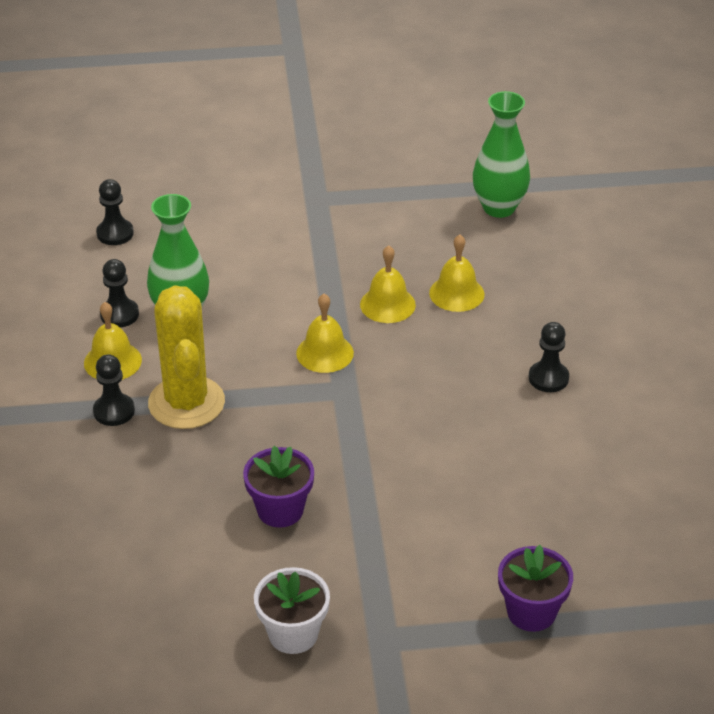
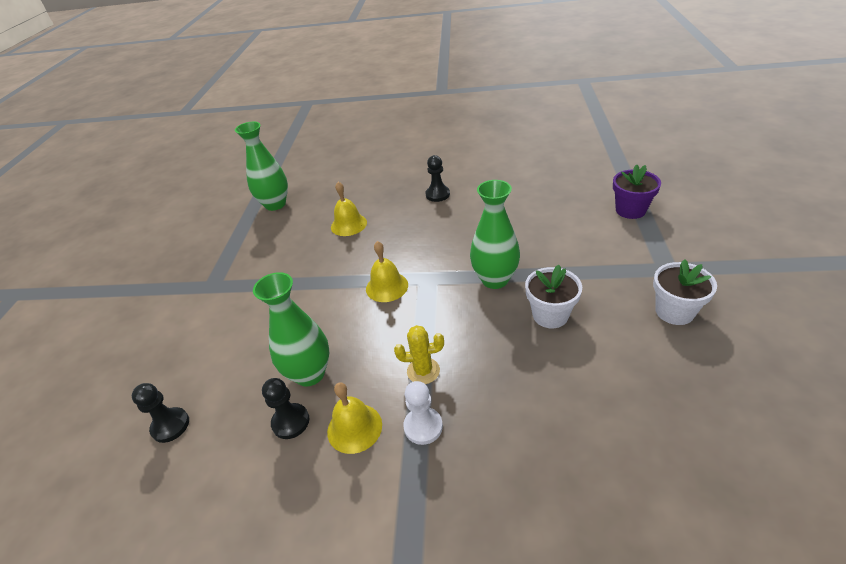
camera: 75 degrees left, 0 degrees up
(114, 411) = (423, 426): black pawn -> white pawn
(186, 403) = (423, 371): yellow cactus -> yellow cactus, size x0.50
(280, 510) = (550, 315): purple flower pot -> white flower pot
(345, 455) = (495, 279): none -> green vase
(387, 304) = (347, 254): yellow bell -> none

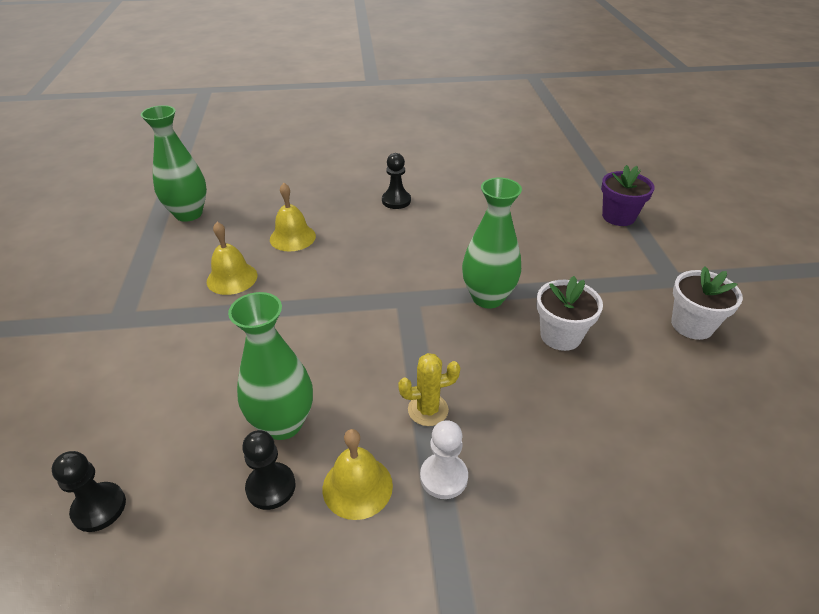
camera: 15 degrees left, 0 degrees up
(387, 287) = (359, 311): yellow bell -> yellow bell (232, 278)

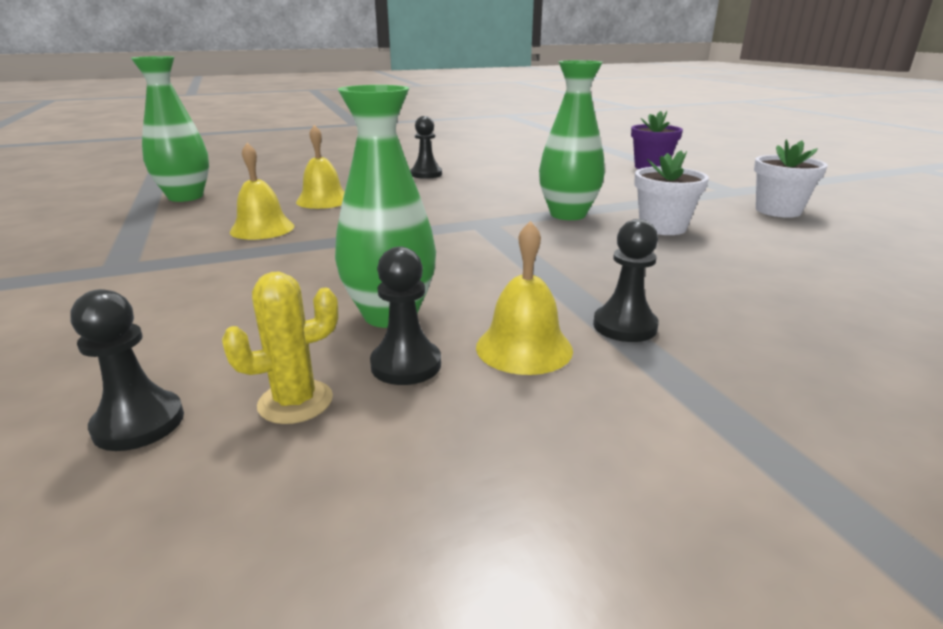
camera: 15 degrees left, 15 degrees down
(428, 410) = (564, 284): yellow cactus -> yellow cactus (295, 402)
(443, 477) = (624, 326): white pawn -> black pawn

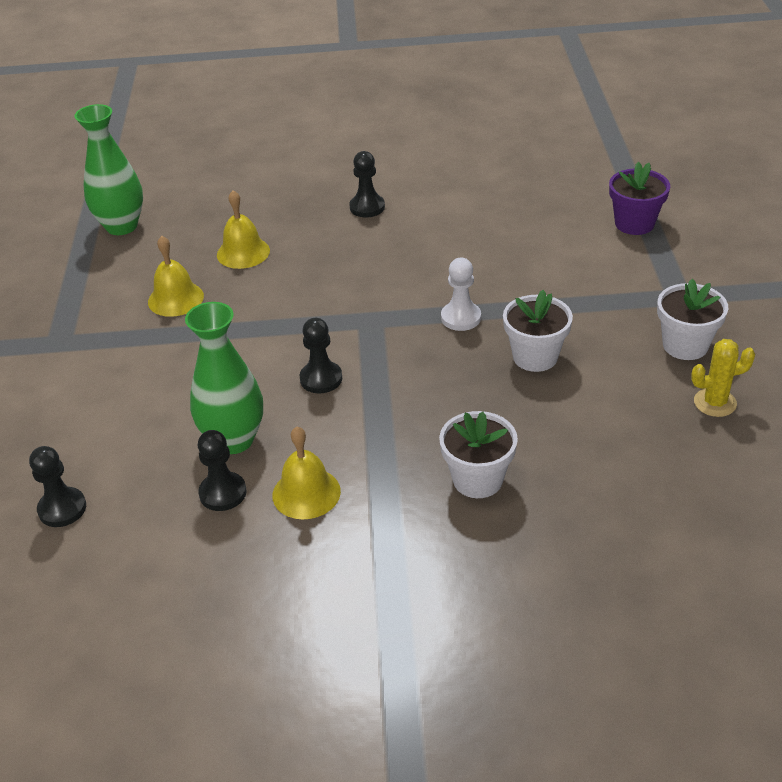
camera: 20 degrees right, 15 degrees up
(295, 402) = (147, 511): yellow cactus -> yellow cactus (715, 403)
(568, 214) = (461, 318): green vase -> white pawn
(624, 326) = (391, 485): black pawn -> black pawn (321, 379)
(716, 308) = (477, 479): none -> white flower pot

